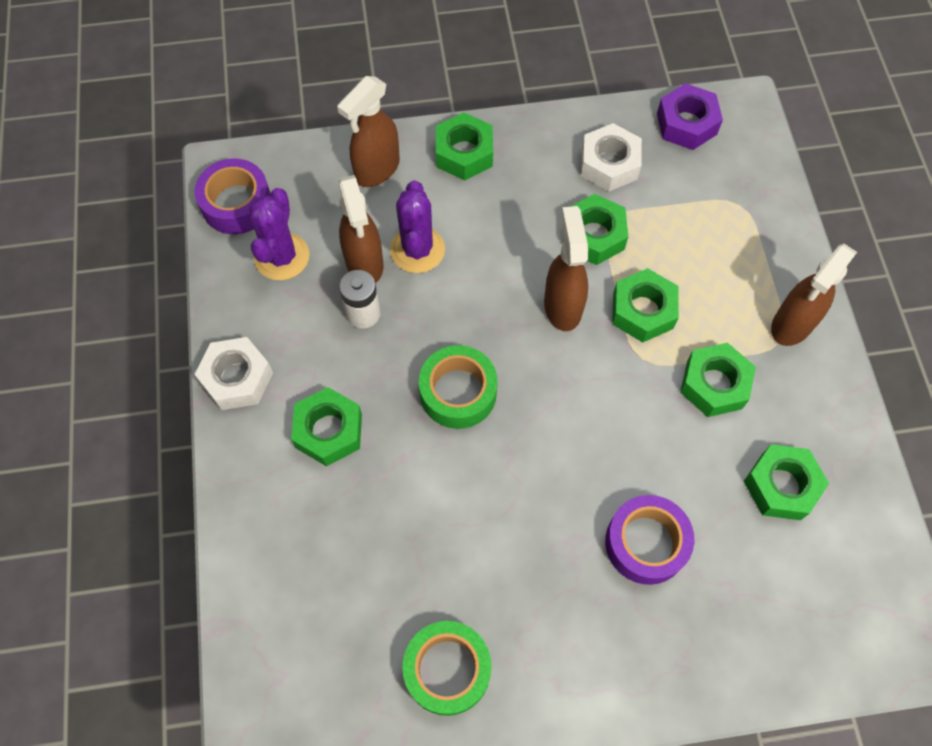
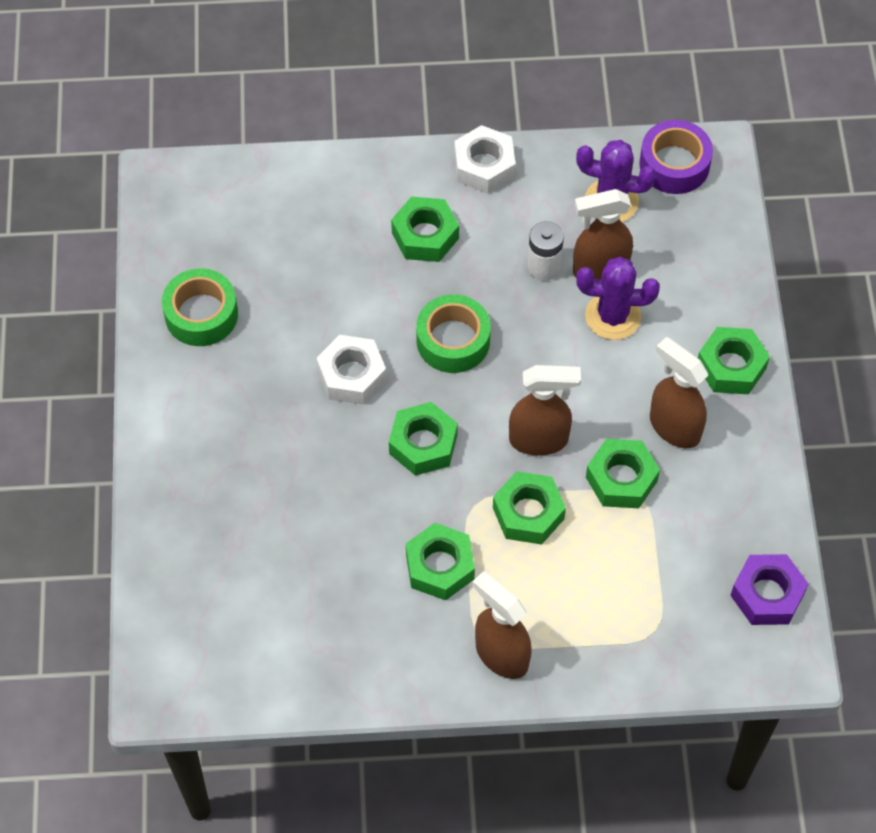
camera: 95 degrees right, 5 degrees down
(377, 170) = (712, 285): brown spray bottle -> brown spray bottle (674, 427)
(609, 164) = (713, 506): white nut -> white nut (352, 375)
(646, 543) = (287, 480): purple tape -> none
(781, 486) = (327, 608): green nut -> green nut (423, 444)

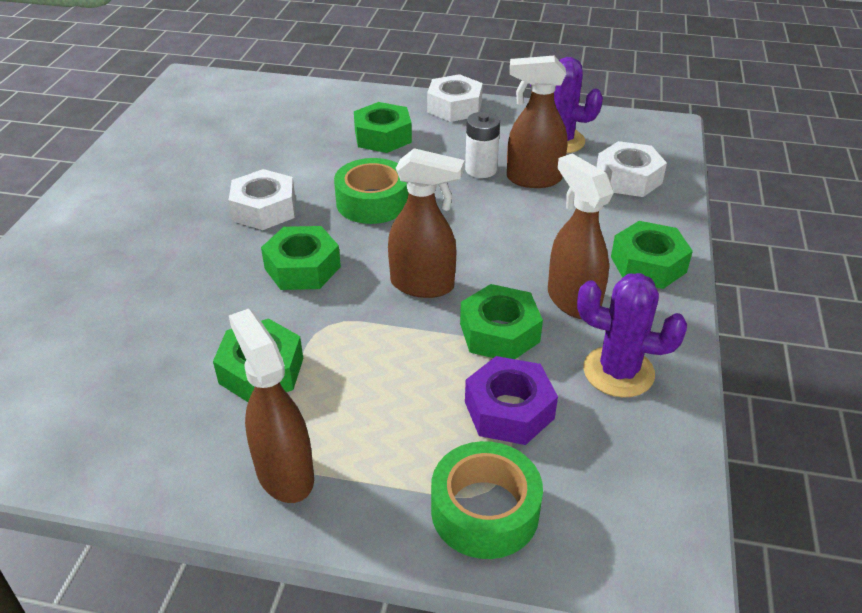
camera: 15 degrees right, 20 degrees down
(201, 314) = (161, 152): green tape -> green tape (485, 510)
(528, 513) = (383, 342): green nut -> none
(613, 316) = (535, 210): purple cactus -> purple cactus (618, 372)
(674, 164) = (624, 128): purple tape -> none
(692, 248) = (628, 178): none -> white nut
(767, 594) = (648, 481): purple nut -> purple nut (509, 410)

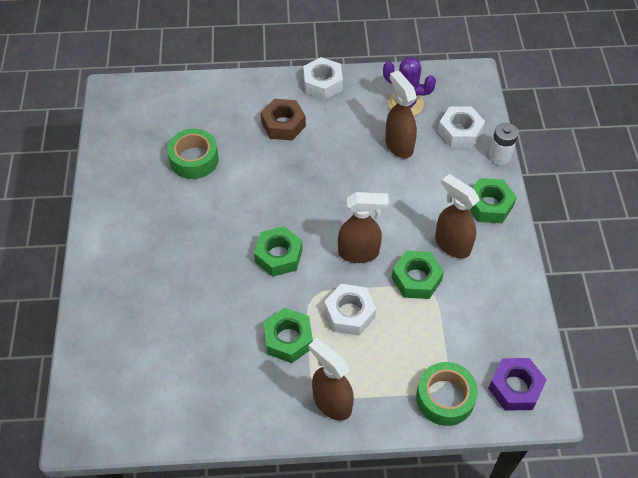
camera: 15 degrees left, 15 degrees up
(264, 209) = (231, 211): white nut -> white nut (349, 313)
(372, 202) = (300, 189): green tape -> green tape (194, 159)
(383, 136) = (283, 124): green nut -> brown nut
(481, 169) = (361, 143): white battery -> white battery (499, 156)
(509, 410) = (438, 332): purple nut -> purple nut (515, 387)
(533, 179) = (398, 145): brown spray bottle -> brown spray bottle turned 75 degrees clockwise
(618, 372) = (491, 291): purple cactus -> none

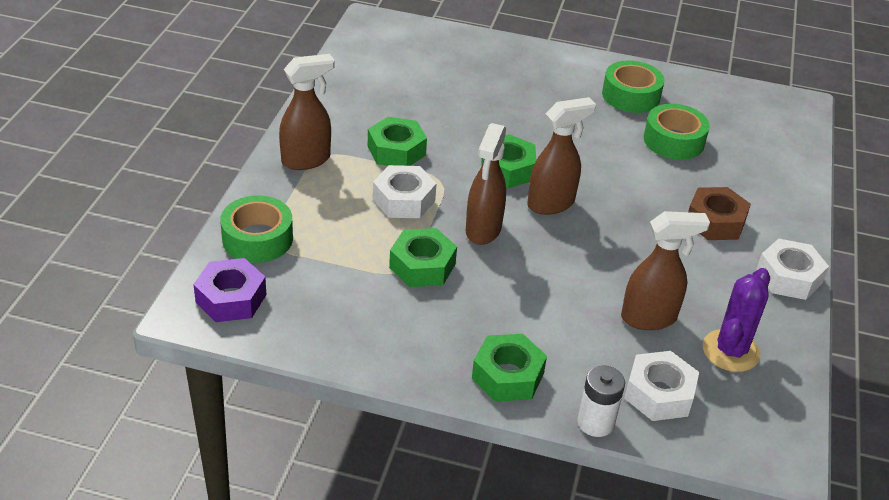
camera: 105 degrees right, 15 degrees down
(139, 195) = (631, 95): none -> green tape
(452, 244) = (458, 314): brown spray bottle -> brown spray bottle (551, 204)

